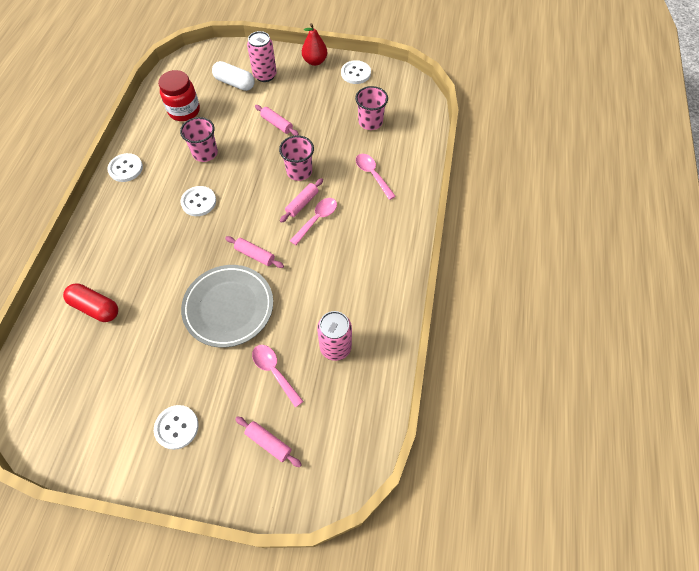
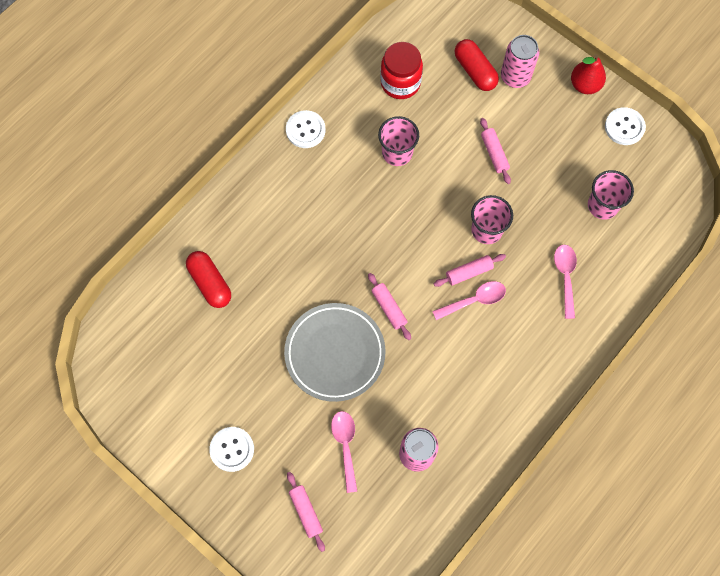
camera: 30 degrees right, 10 degrees up
(199, 202) = (362, 213): white button -> none
(234, 83) = (475, 71): white capsule -> red capsule

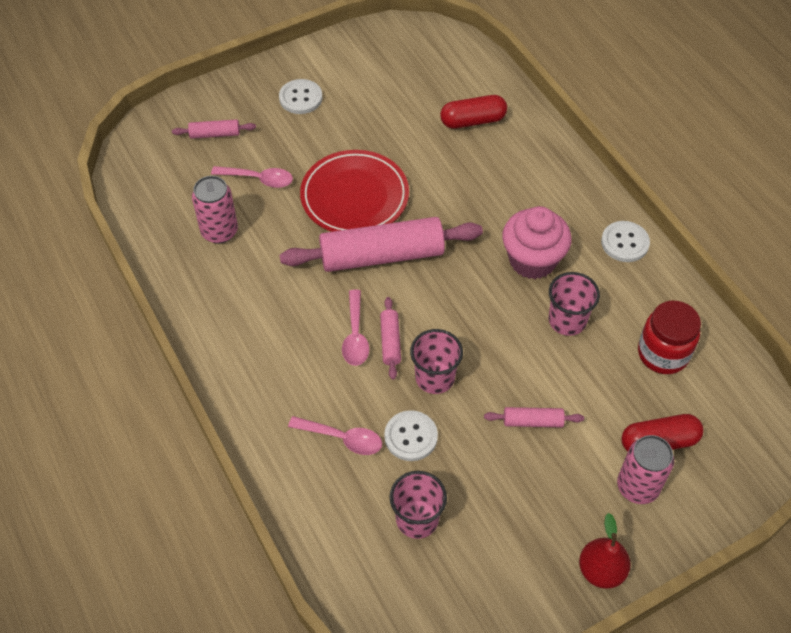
camera: 110 degrees right, 15 degrees down
(335, 353) = (354, 197): grey plate -> red plate
(349, 192) = (532, 260): none -> pink cupcake
(389, 308) = (382, 255): pink rolling pin -> pink rolling pin, size x2.25
(624, 127) = (520, 595): white button -> white button (411, 437)

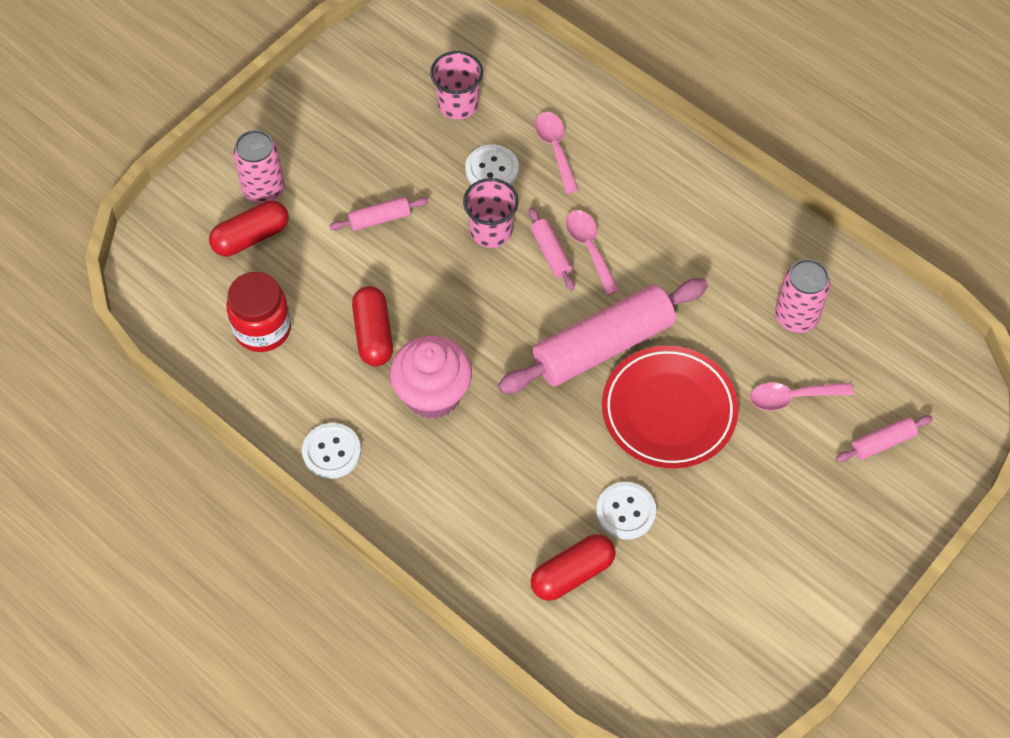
camera: 160 degrees right, 5 degrees up
(300, 98) = (810, 535): white button -> white button (625, 511)
(342, 438) = (555, 149): pink spoon -> pink spoon turned 75 degrees clockwise
(567, 320) = (373, 334): pink cup -> red capsule
(601, 570) = (282, 113): red pear -> none

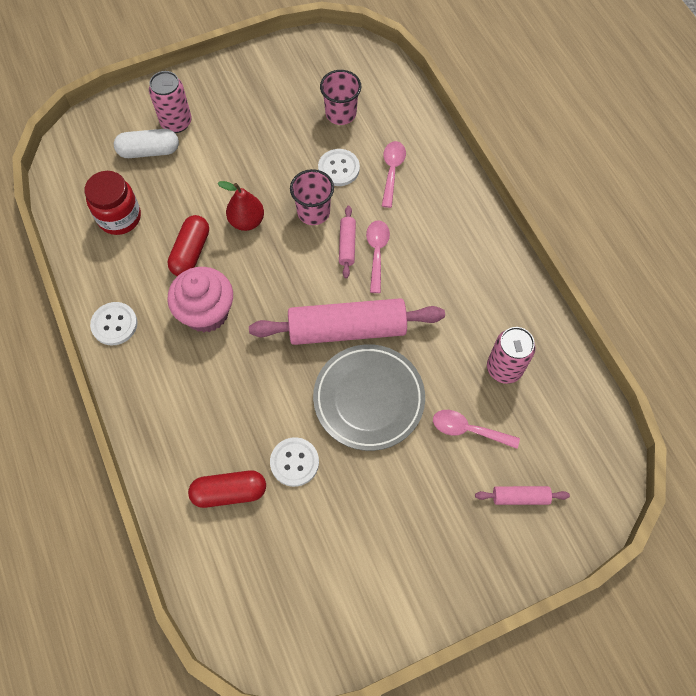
camera: 25 degrees right, 5 degrees up
(251, 237) = (149, 151): red capsule -> white capsule
(379, 219) = (241, 173): pink rolling pin -> none
(418, 272) = (247, 221): none -> red pear
(669, 410) = (369, 399): red plate -> grey plate

